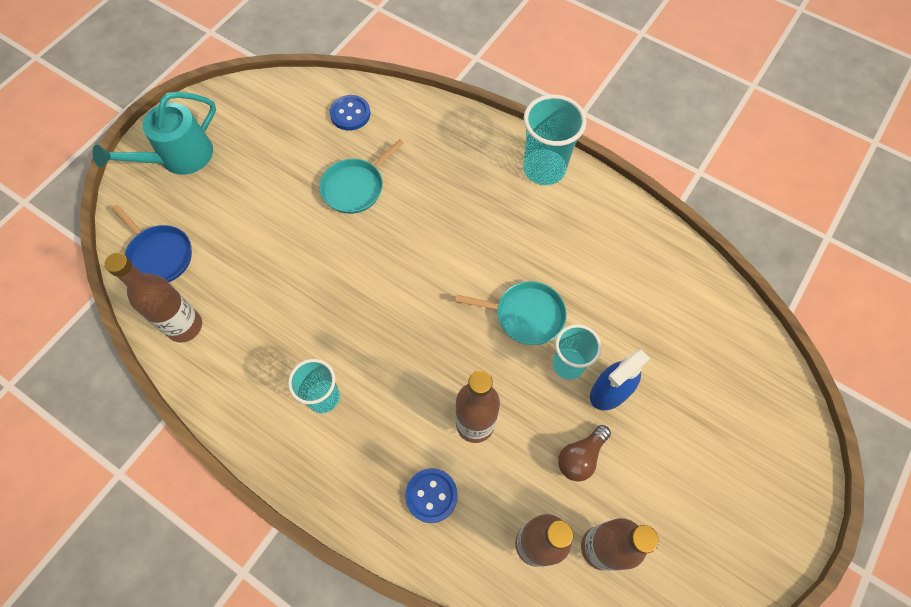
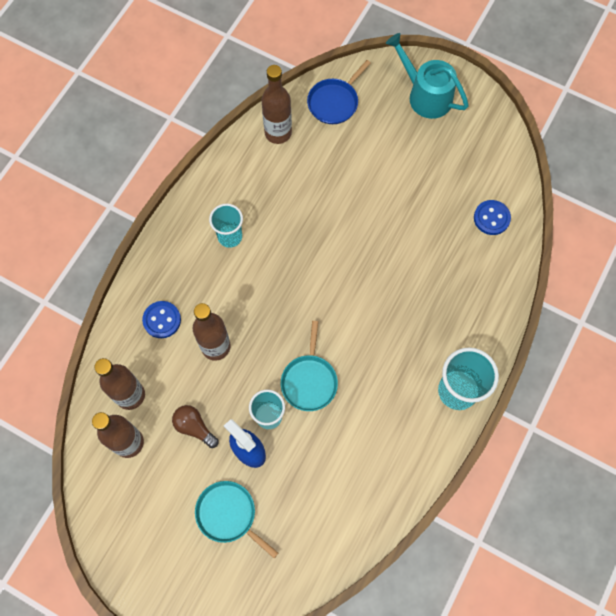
camera: 85 degrees right, 5 degrees up
(355, 187) = (415, 233): turquoise pan -> turquoise pan (228, 514)

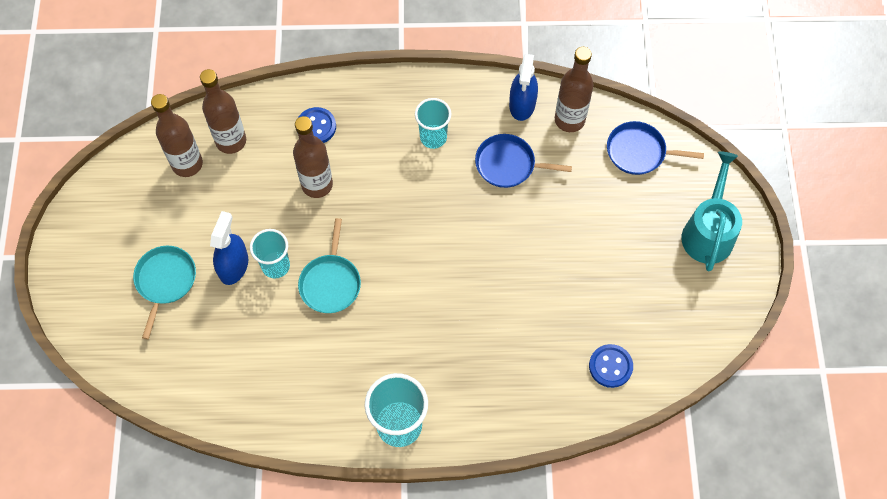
camera: 60 degrees right, 5 degrees down
(194, 427) = (230, 209): brown light bulb -> none
(243, 157) = (522, 104): none -> blue spray bottle
(288, 196) = (508, 164): none -> blue pan
(309, 381) = (330, 283): turquoise pan -> turquoise pan turned 60 degrees counterclockwise

